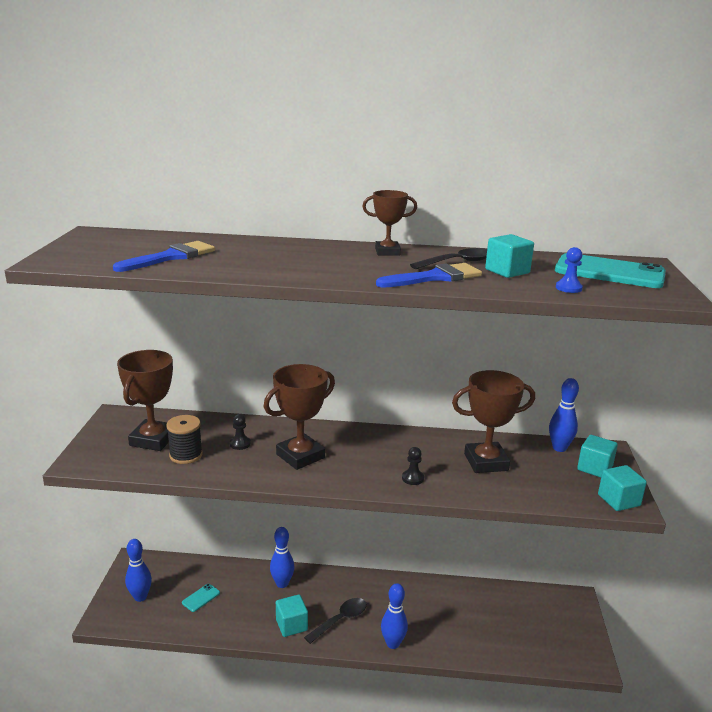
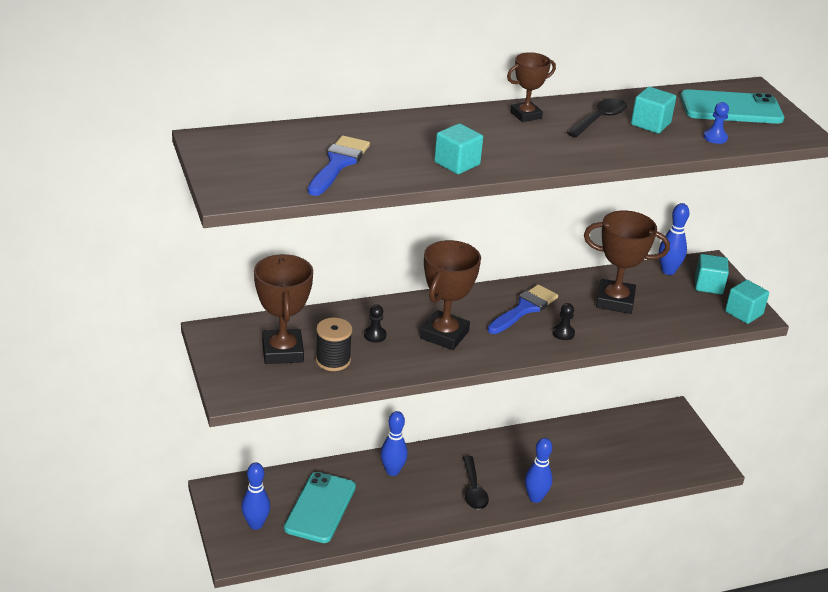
camera: 25 degrees left, 10 degrees up
(201, 598) = (320, 507): turquoise phone -> turquoise phone, size x2.22
(291, 625) = (430, 508): turquoise cube -> turquoise cube (457, 163)
(340, 620) = (473, 490): black spoon -> black spoon turned 150 degrees clockwise
(435, 277) = (600, 145): blue brush -> blue brush (524, 309)
(486, 462) = (615, 301): brown trophy -> brown trophy turned 45 degrees clockwise

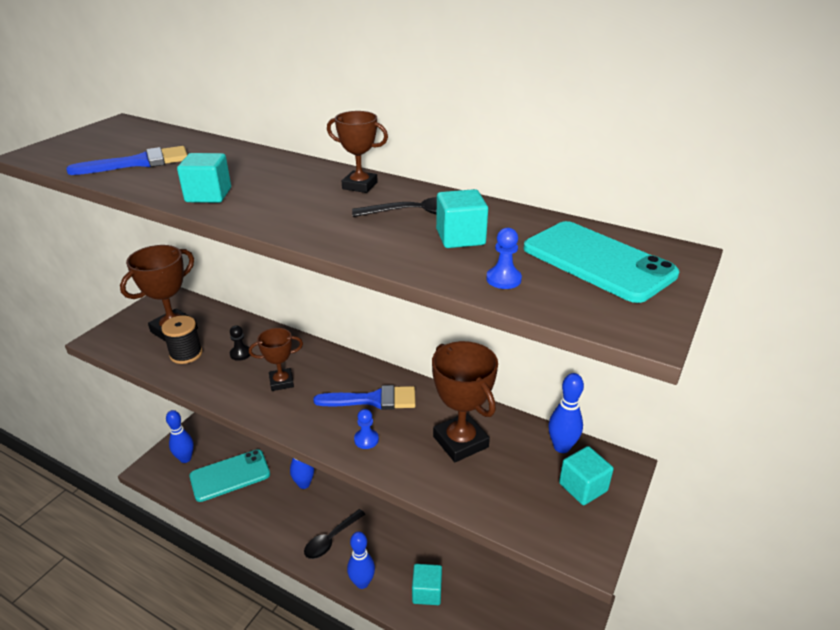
camera: 50 degrees right, 0 degrees up
(444, 335) = (281, 382): brown trophy -> brown trophy, size x0.60
(563, 333) = (366, 439): black pawn -> blue pawn
(743, 313) = (576, 541): turquoise cube -> turquoise cube (427, 592)

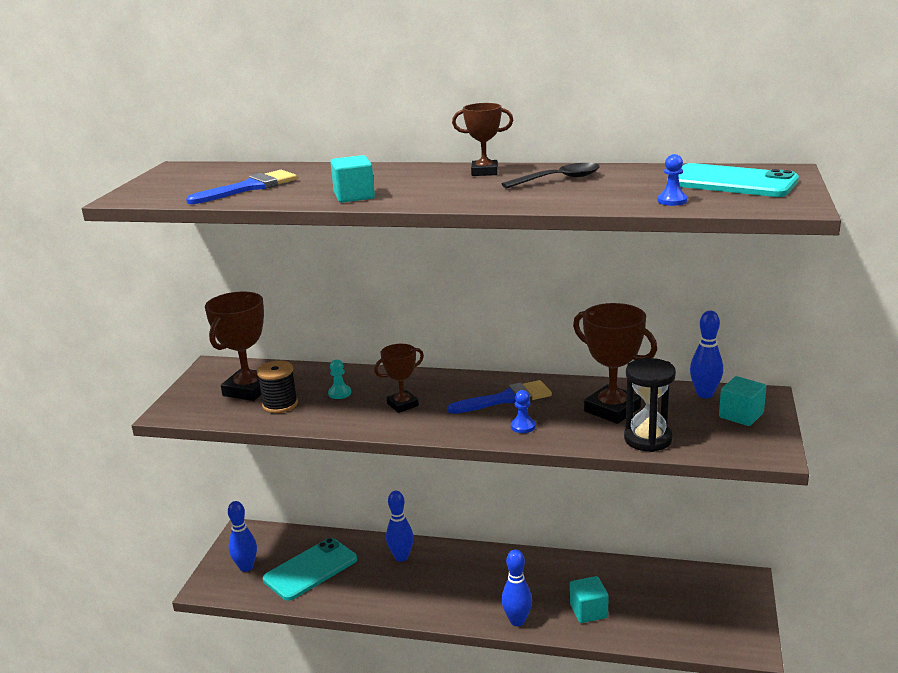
camera: 15 degrees left, 10 degrees down
(240, 354) = (339, 393): black pawn -> turquoise pawn
(331, 539) = (461, 595): black spoon -> none
(460, 237) = (611, 186): turquoise cube -> none
(471, 492) = (648, 439): none -> black hourglass

